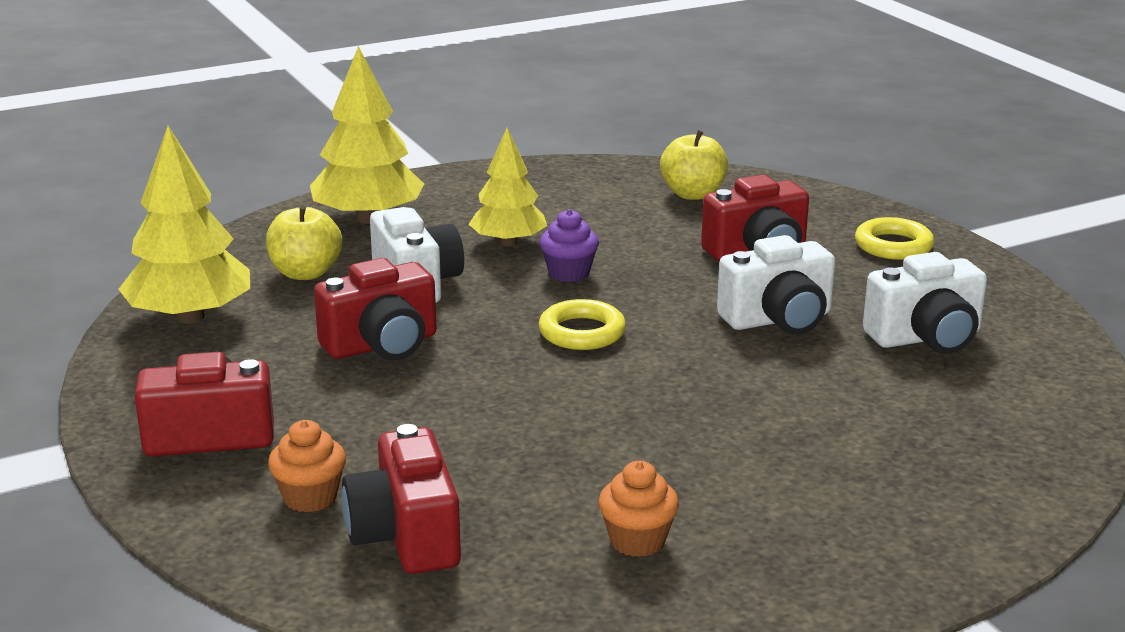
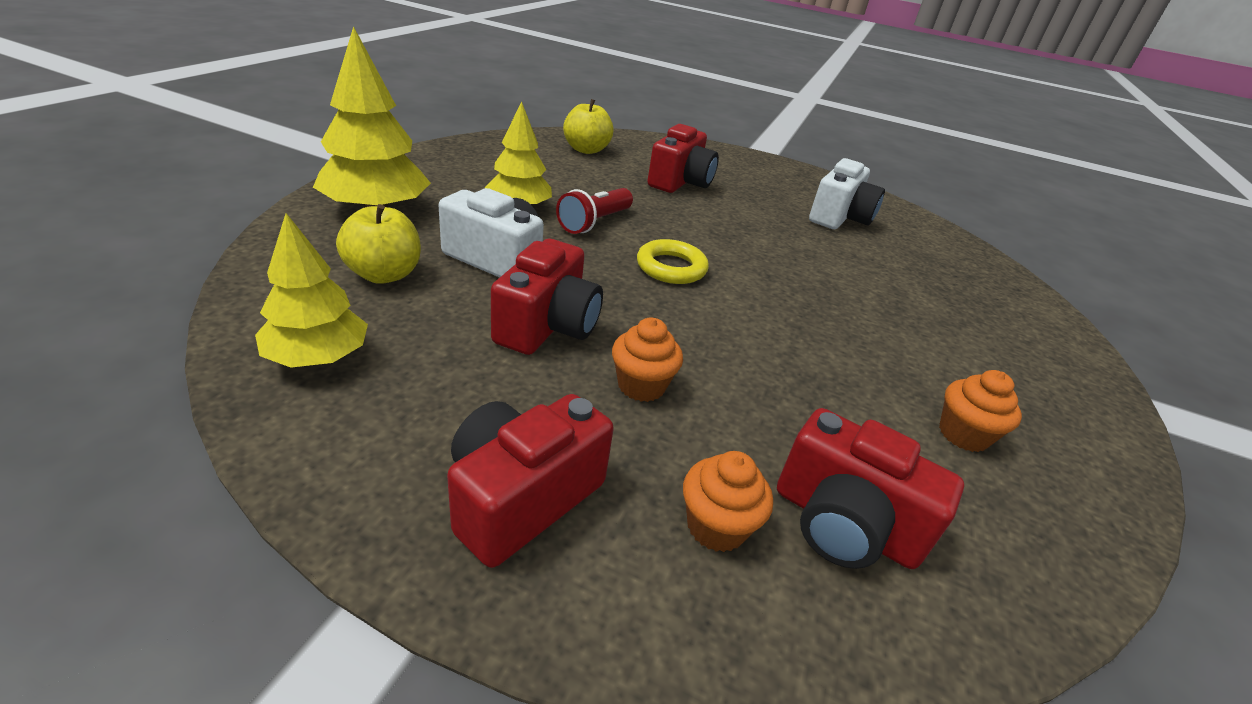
camera: 45 degrees left, 10 degrees up
(190, 317) = (317, 357): yellow tree -> yellow tree, size x0.67
(393, 407) = (641, 386): none -> orange cupcake
(569, 273) = (594, 222): purple cupcake -> red flashlight
(778, 319) = (759, 225): white camera -> none
(893, 246) = (736, 164): yellow ring -> none

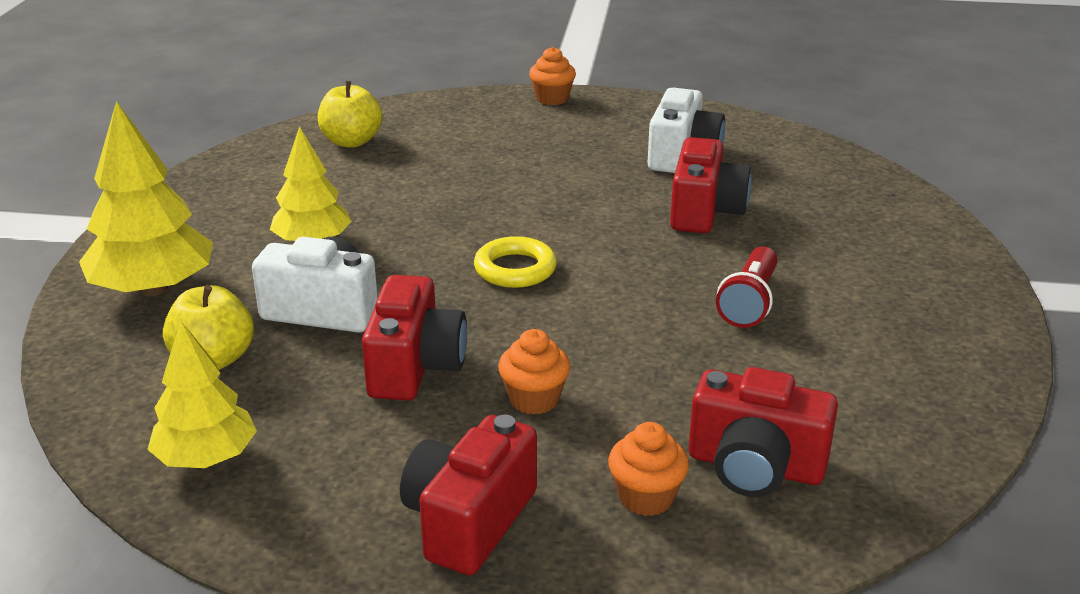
camera: 10 degrees left, 5 degrees down
(594, 222) = (408, 237): red flashlight -> red flashlight (749, 302)
(680, 182) = (483, 157): red camera -> red camera (705, 212)
(963, 434) = (850, 363): orange cupcake -> orange cupcake (552, 99)

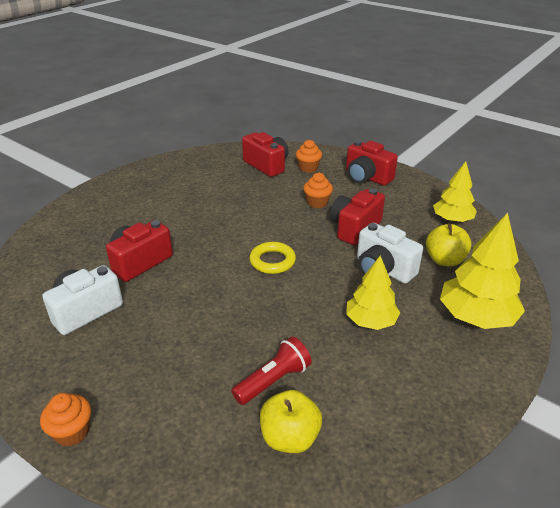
camera: 150 degrees left, 5 degrees up
(469, 521) = (367, 177): red camera -> red camera turned 75 degrees clockwise
(749, 302) = (192, 211): red flashlight -> red flashlight (273, 381)

